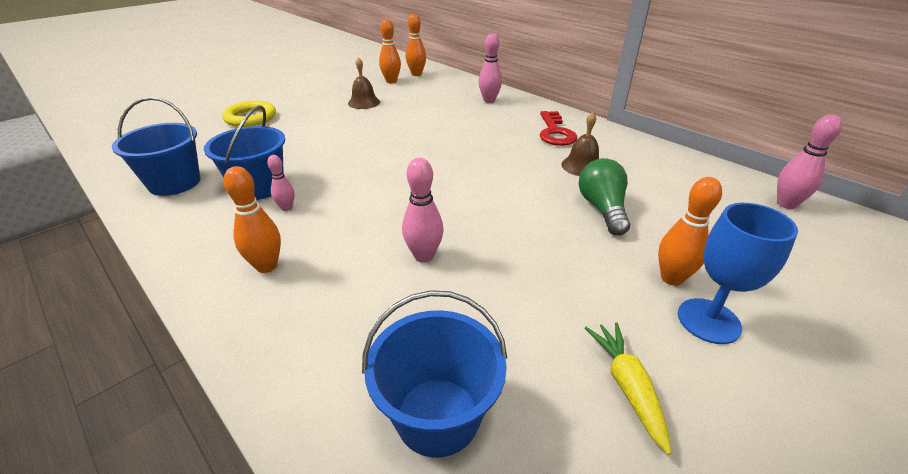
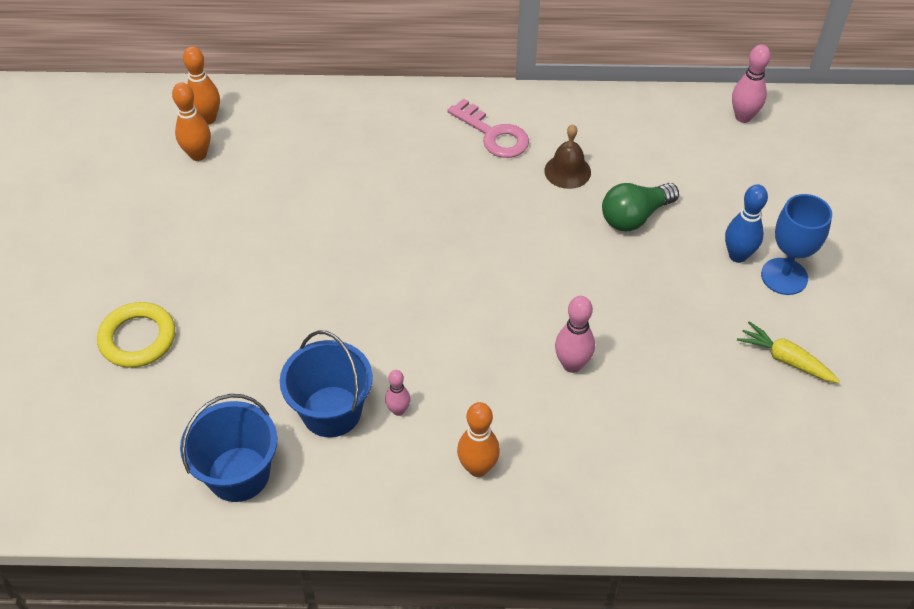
camera: 45 degrees left, 15 degrees up
(364, 102) = (229, 218): brown bell -> none
(437, 416) = (720, 459): blue bucket -> none
(489, 100) = (365, 120): pink bowling pin -> none
(555, 132) = (493, 135): red key -> pink key
(602, 209) = (635, 217): green light bulb -> green light bulb turned 75 degrees counterclockwise
(671, 278) = (737, 255): orange bowling pin -> blue bowling pin

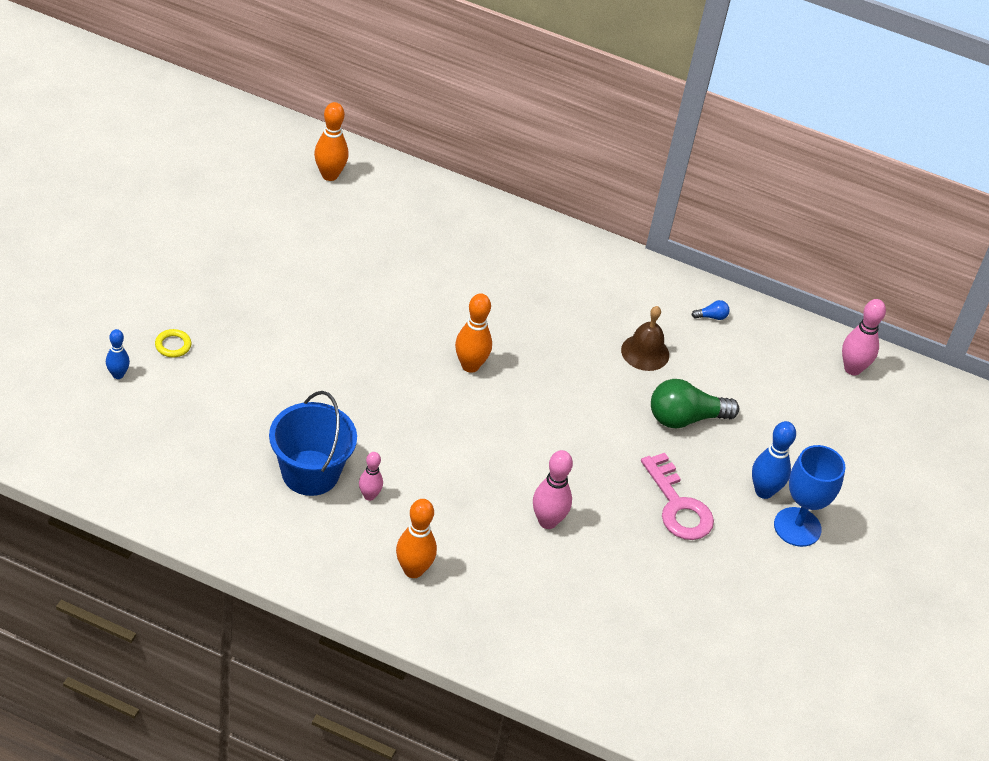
camera: 15 degrees right, 5 degrees down
(97, 390) = (118, 375): none -> blue bowling pin
(138, 338) = (173, 345): yellow ring -> yellow ring, size x0.49
(198, 155) = (304, 205): orange bowling pin -> orange bowling pin (470, 365)
(238, 474) = (205, 490): blue bucket -> none
(493, 135) = (593, 291): pink key -> pink key (678, 506)
(604, 118) = (711, 316): none -> blue light bulb
(785, 359) = (751, 597): yellow carrot -> none

